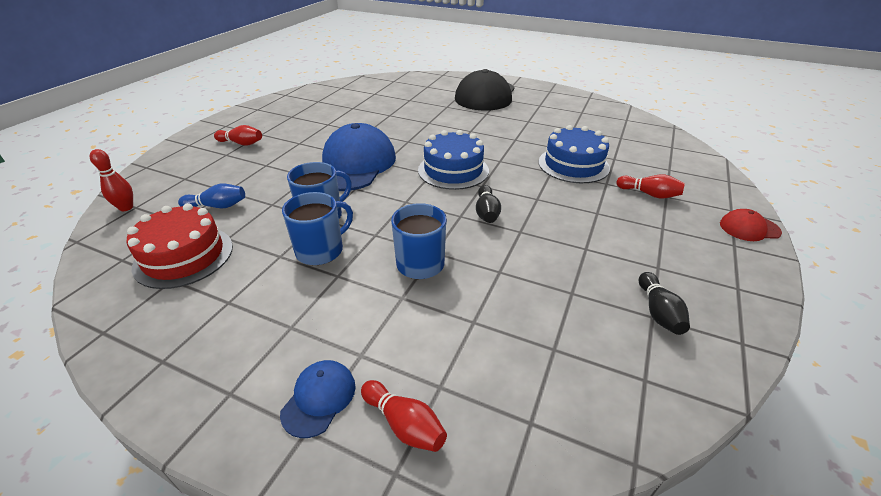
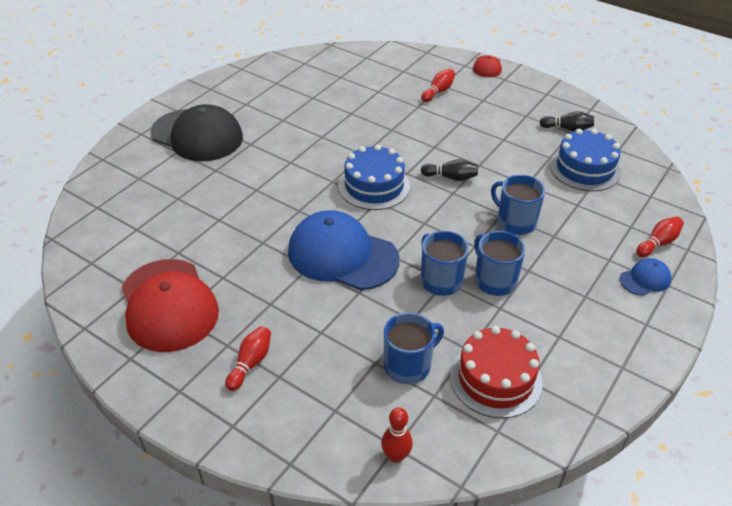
camera: 80 degrees left, 5 degrees up
(217, 206) = (408, 365): blue bowling pin -> blue mug
(301, 112) = (168, 305): none -> red cap
(319, 398) = (645, 279): blue cap -> blue cap turned 120 degrees clockwise
(573, 165) = (383, 115): blue cake -> blue cake (585, 168)

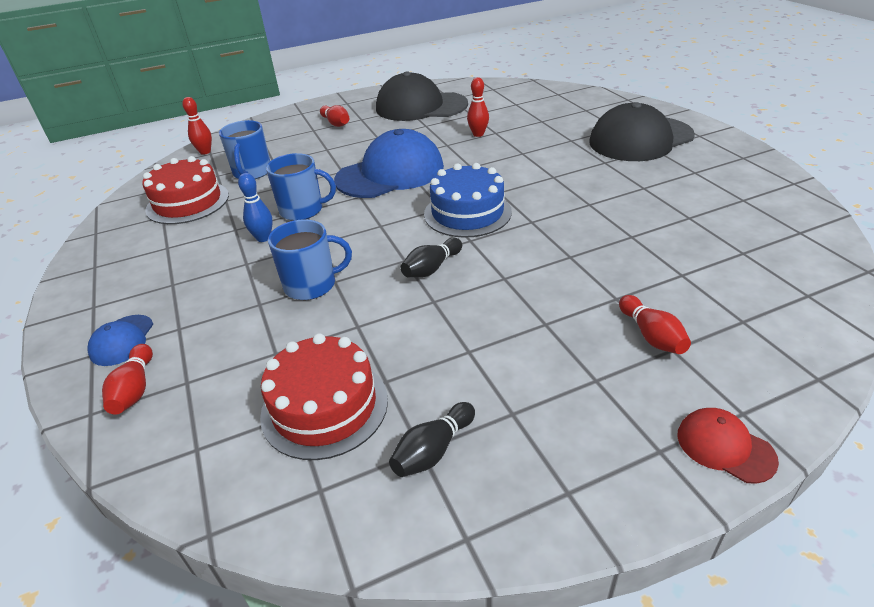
camera: 125 degrees right, 5 degrees down
(168, 305) = (421, 106): red cap -> black cap
(228, 229) = (478, 134): none -> red bowling pin
(494, 280) = (263, 238): blue mug -> blue bowling pin
(585, 168) = (324, 406): blue cake -> red cake

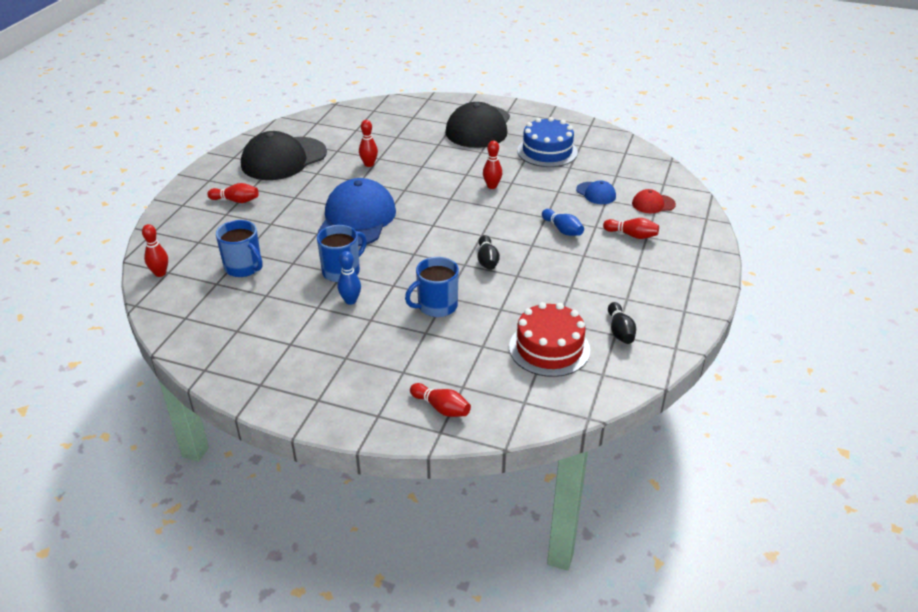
camera: 50 degrees left, 0 degrees up
(122, 340) = (381, 398): blue cap -> blue cap (596, 193)
(188, 202) = (236, 312): red cake -> none
(311, 285) = (436, 306): blue mug -> blue mug turned 150 degrees counterclockwise
(467, 213) = (453, 220): blue cake -> blue cake (547, 151)
(561, 198) = (492, 186): none -> red bowling pin
(567, 281) = (562, 230): none -> blue bowling pin
(725, 447) = (709, 262): red cap -> red cap (653, 204)

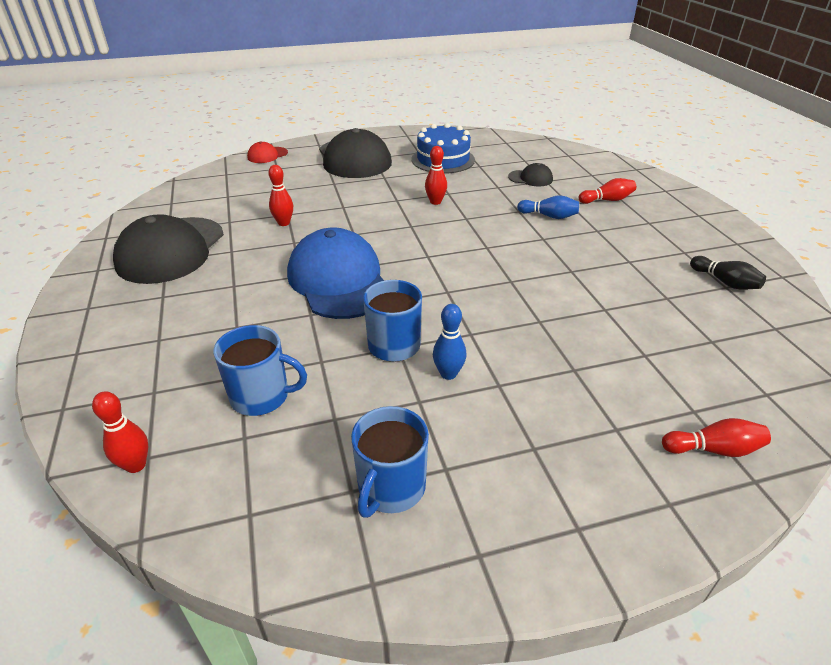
camera: 35 degrees left, 0 degrees up
(236, 201) = (156, 318): red bowling pin -> none
(436, 306) = (544, 335): blue mug -> blue mug (391, 488)
(487, 260) = (526, 268): black bowling pin -> none
(549, 348) = (701, 326): red cake -> none
(596, 193) = (530, 178): blue cap -> black cap
(653, 204) = (584, 172): red cap -> red cap (267, 155)

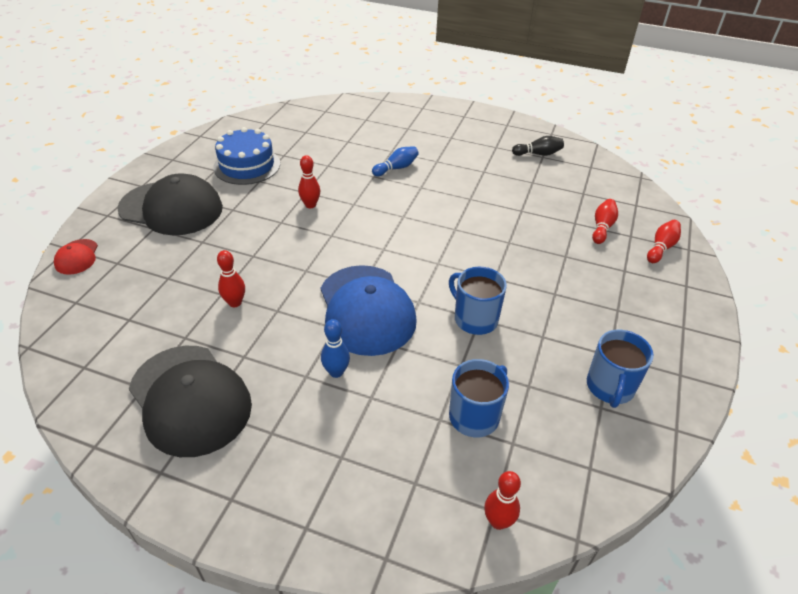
camera: 55 degrees left, 5 degrees up
(339, 280) = (366, 310): blue cap -> blue cap turned 120 degrees counterclockwise
(391, 488) = (610, 387): blue mug -> blue mug turned 45 degrees clockwise
(448, 374) = (527, 309): blue bowling pin -> blue bowling pin (336, 372)
(530, 178) = (335, 145): black cap -> none
(607, 200) = (406, 134): red bowling pin -> red bowling pin (602, 227)

